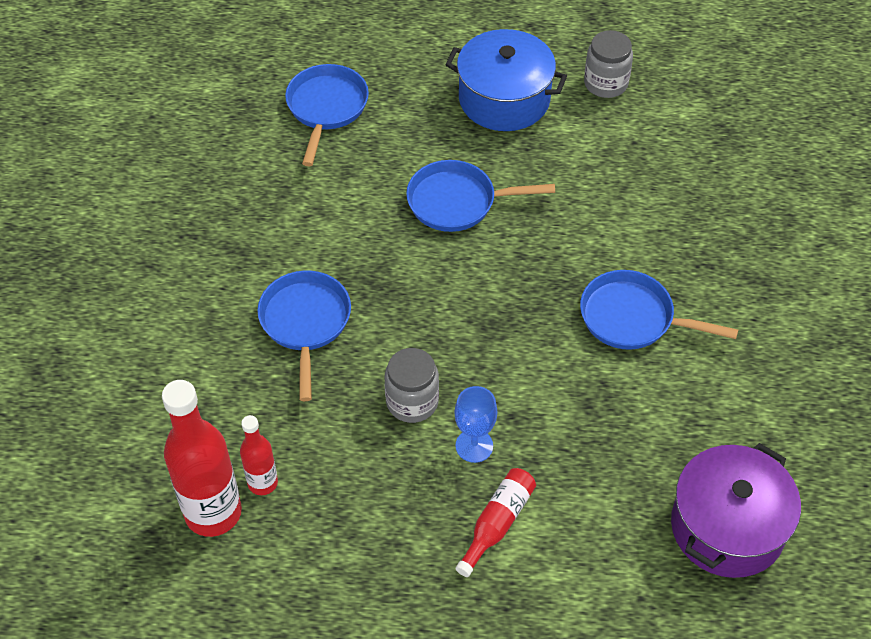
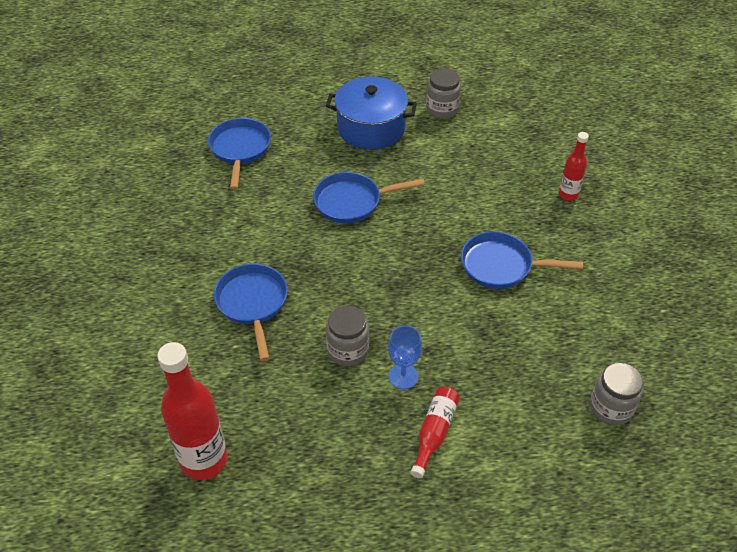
camera: 10 degrees left, 5 degrees down
(262, 483) = (240, 430): red bottle -> red bottle (568, 195)
(727, 527) = (611, 407): purple pot -> grey jar

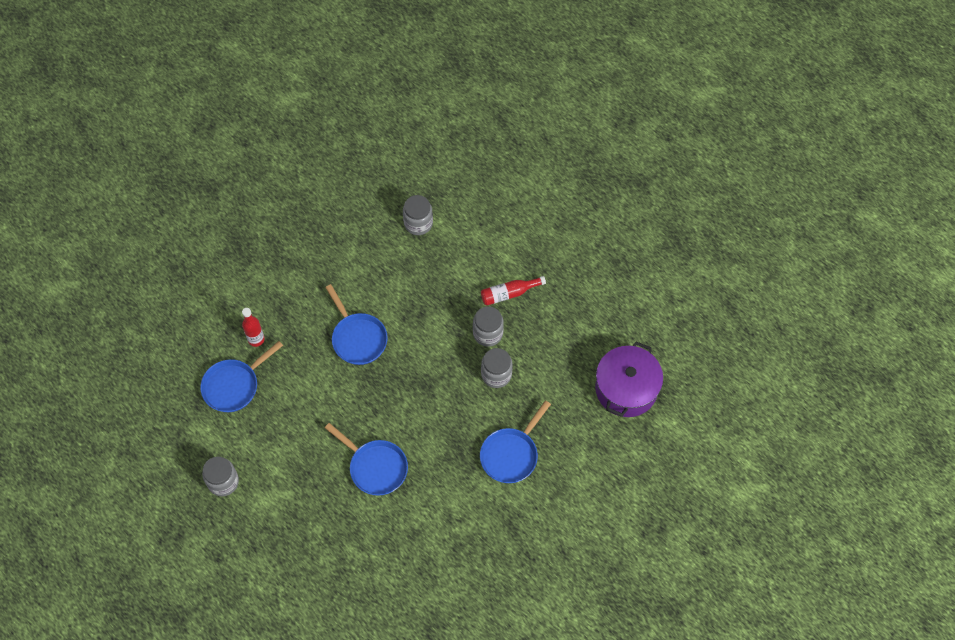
camera: 130 degrees left, 15 degrees up
(204, 460) = (626, 389): red bottle -> purple pot
(240, 149) = (387, 589): blue pan -> blue pan (234, 385)
(371, 128) = (286, 516): blue pot -> none
(403, 376) = (488, 333): blue goblet -> grey jar

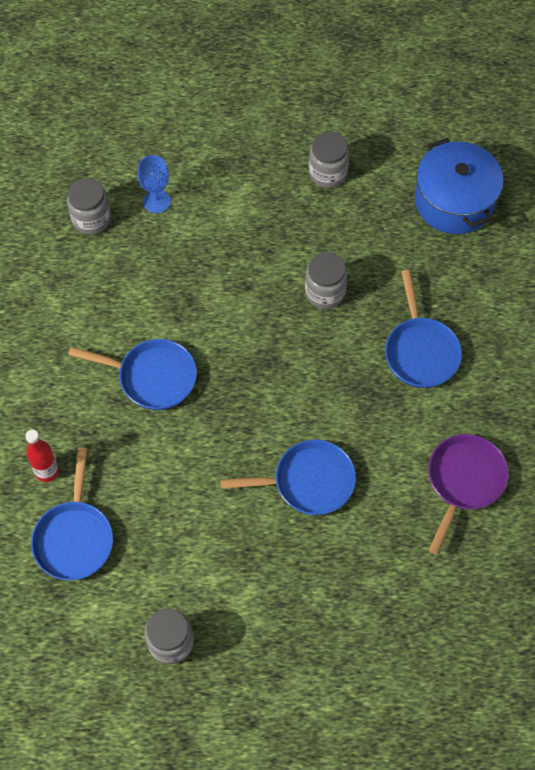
camera: 45 degrees left, 0 degrees up
(455, 545) = (464, 481): none -> purple pan
(462, 243) = (157, 201): none -> blue goblet
(488, 333) = (274, 262): grey jar -> grey jar (328, 173)
(509, 293) = (254, 209): red bottle -> none
(626, 389) = (454, 201): purple pot -> blue pot

